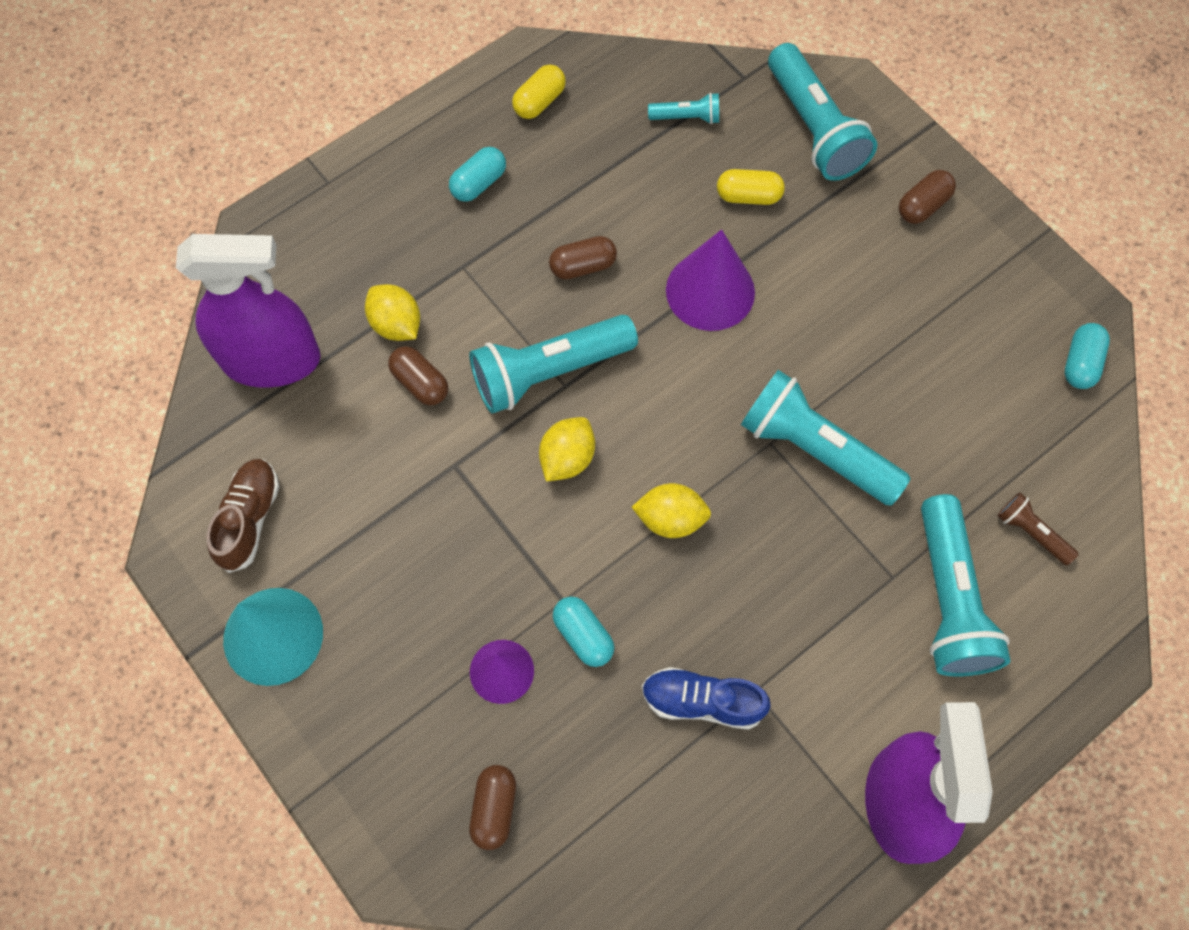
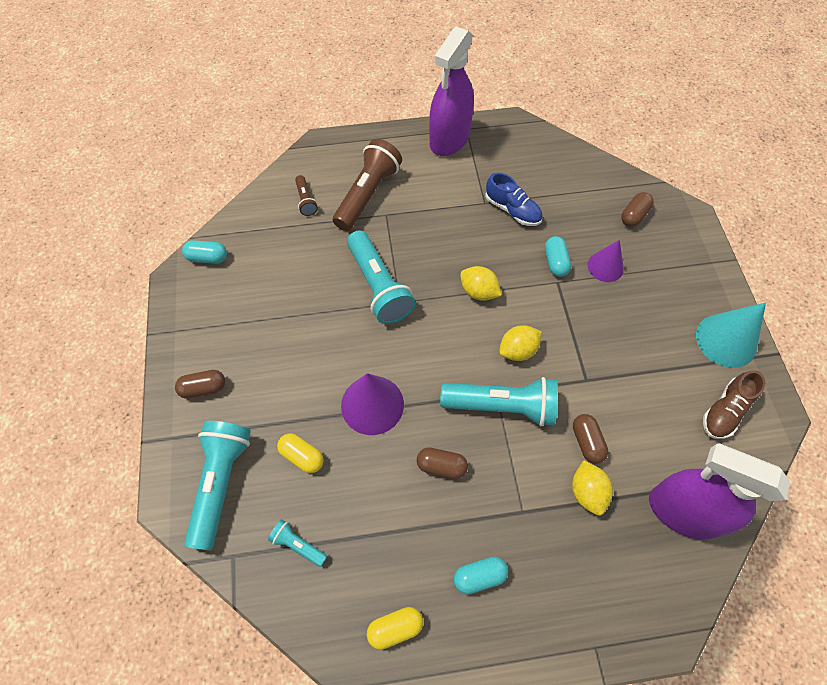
camera: 150 degrees left, 5 degrees down
(949, 599) = (367, 194): turquoise flashlight -> brown flashlight
(1080, 363) = (207, 258): turquoise capsule -> turquoise capsule turned 45 degrees clockwise

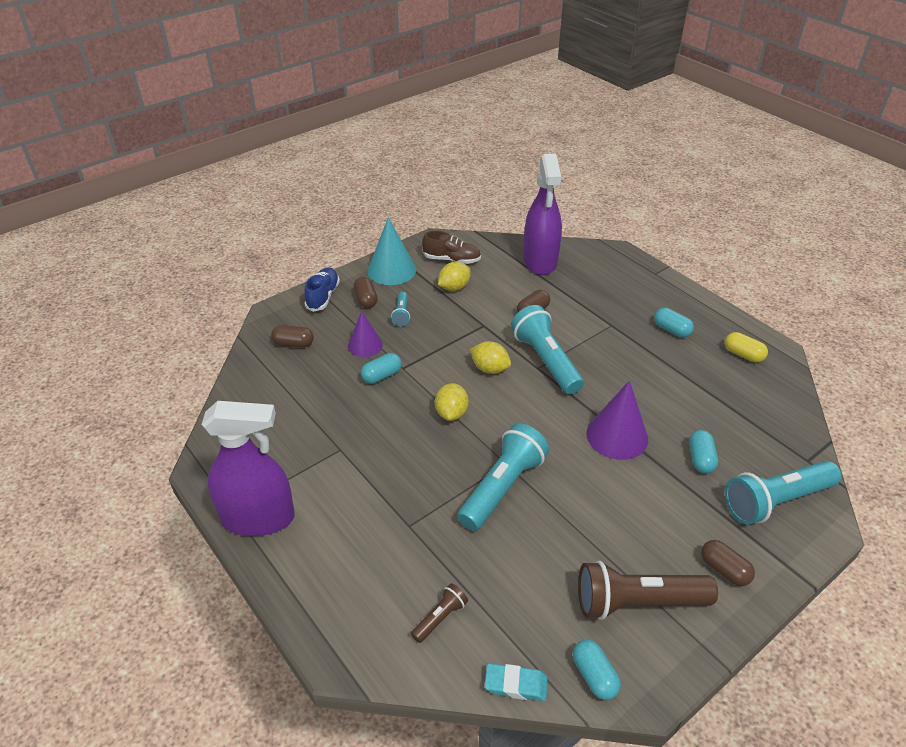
camera: 120 degrees left, 20 degrees down
(236, 216) = (516, 684): none -> turquoise eraser
(297, 545) = (758, 427): turquoise flashlight -> turquoise flashlight (402, 314)
(302, 456) = (700, 459): yellow capsule -> turquoise capsule
(367, 194) = (391, 558): brown flashlight -> brown flashlight (637, 603)
(441, 466) = (623, 375): brown capsule -> brown capsule (366, 300)
(512, 210) = (337, 425): blue shoe -> blue shoe (323, 296)
(587, 492) = (568, 301): yellow lemon -> yellow lemon (454, 287)

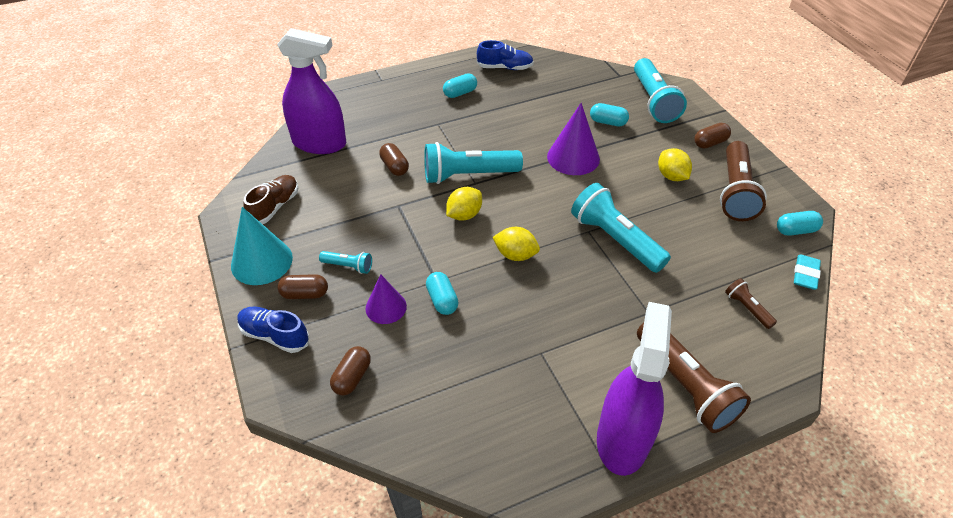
camera: 75 degrees left, 5 degrees up
(324, 563) = (686, 385): none -> brown flashlight
(454, 287) = (325, 215): yellow lemon -> yellow lemon (671, 176)
(743, 355) = (505, 67): yellow capsule -> blue shoe

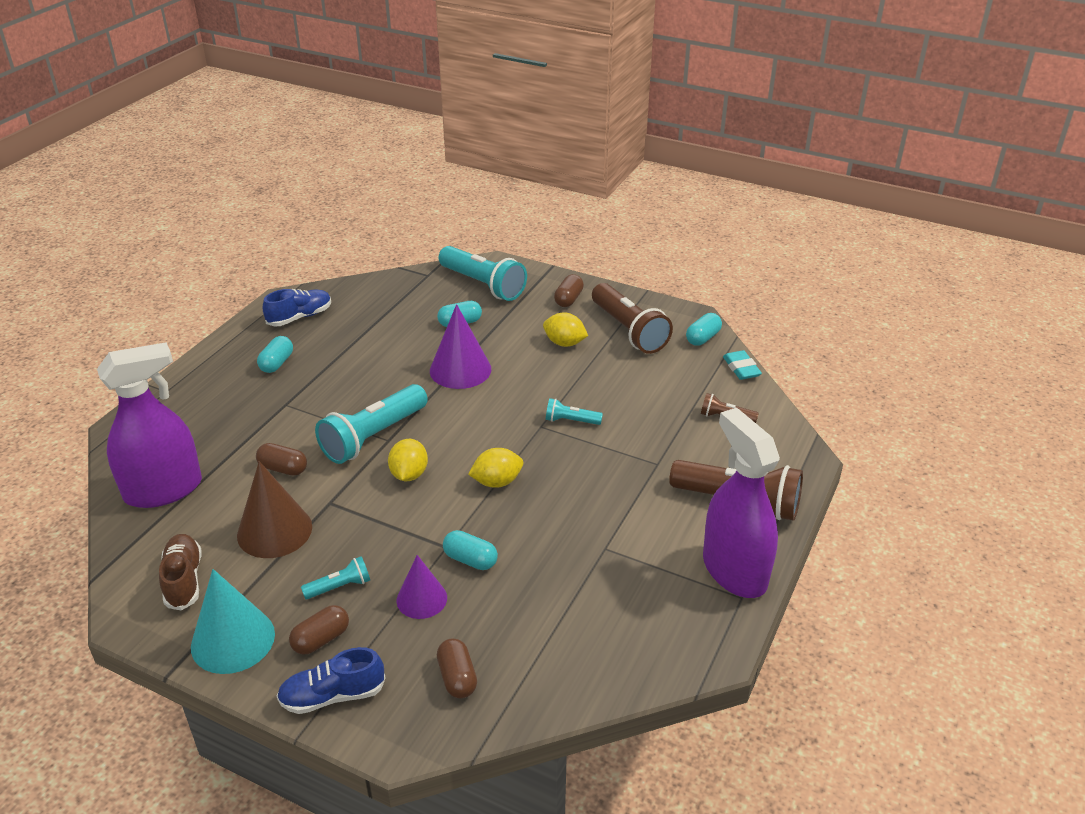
camera: 40 degrees left, 10 degrees down
(350, 205) = (274, 531): none -> brown cone
(615, 239) = (571, 421): turquoise flashlight -> turquoise flashlight, size x0.48

